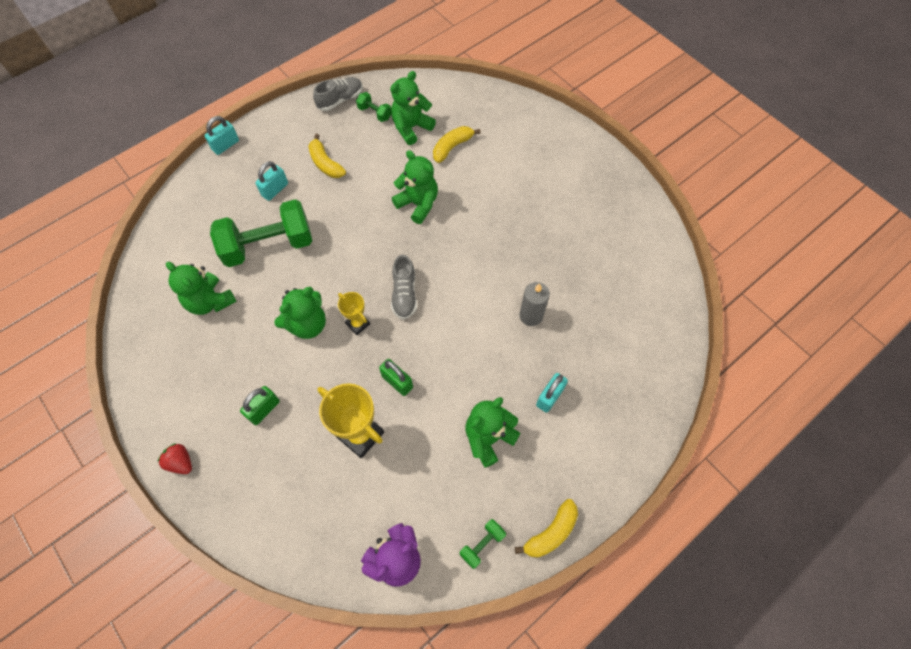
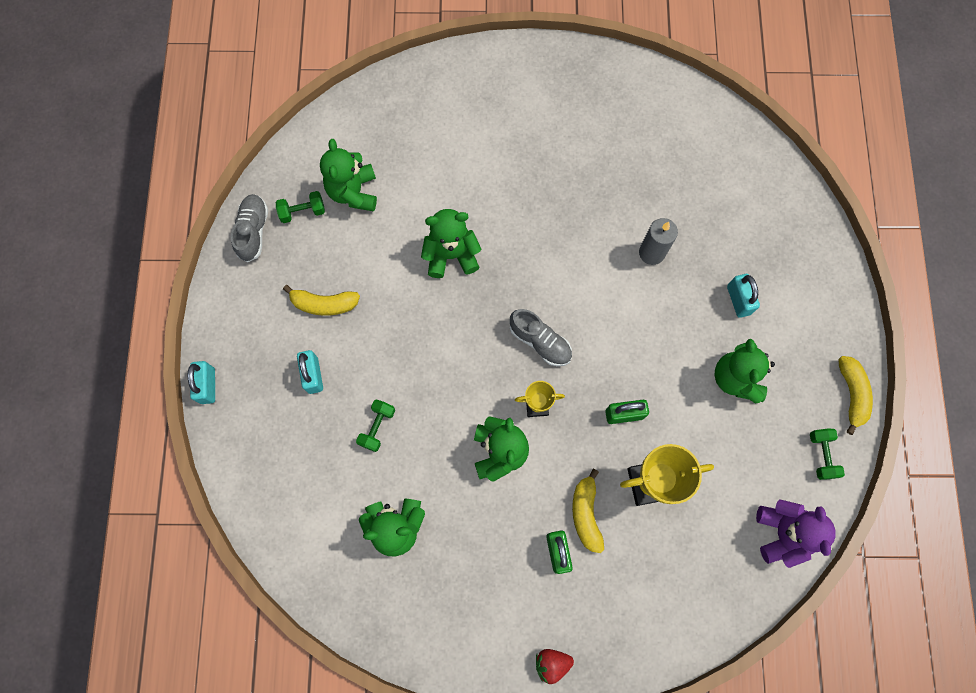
camera: 50 degrees left, 10 degrees up
(268, 245) = (377, 427): green dumbbell -> green dumbbell, size x0.43
(452, 147) = (412, 174): yellow banana -> yellow banana (586, 513)

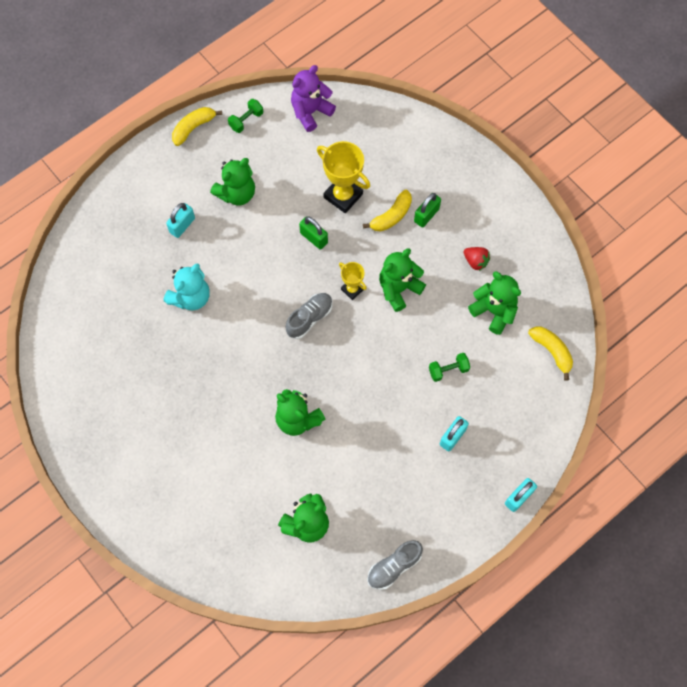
camera: 130 degrees left, 5 degrees down
(302, 212) = (351, 545): green dumbbell -> none
(324, 304) = (401, 472): yellow banana -> yellow banana (552, 351)
(540, 342) = (309, 318): grey shoe -> grey shoe turned 45 degrees clockwise
(551, 663) = (487, 175): red strawberry -> red strawberry (475, 261)
(651, 253) = (191, 297): grey candle -> turquoise teddy bear

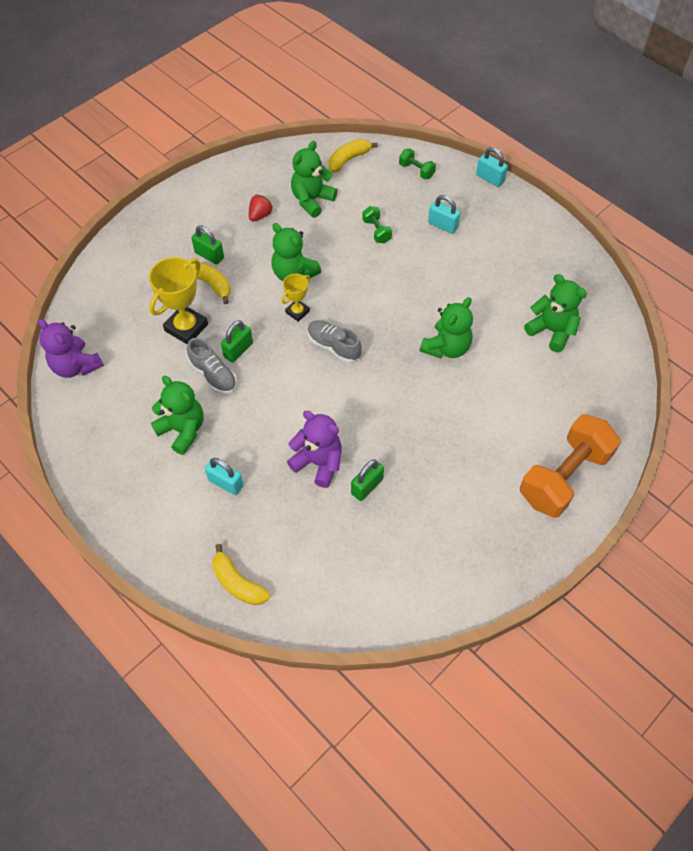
camera: 95 degrees left, 10 degrees down
(146, 501) = (564, 477): none -> orange dumbbell
(162, 334) = (367, 486): none -> green padlock
(191, 297) = (318, 462): turquoise teddy bear -> purple teddy bear
(193, 128) = (89, 487): yellow banana -> yellow banana (237, 583)
(246, 120) = (83, 430): green dumbbell -> green dumbbell (416, 170)
(394, 567) = (575, 261): grey shoe -> grey shoe (213, 375)

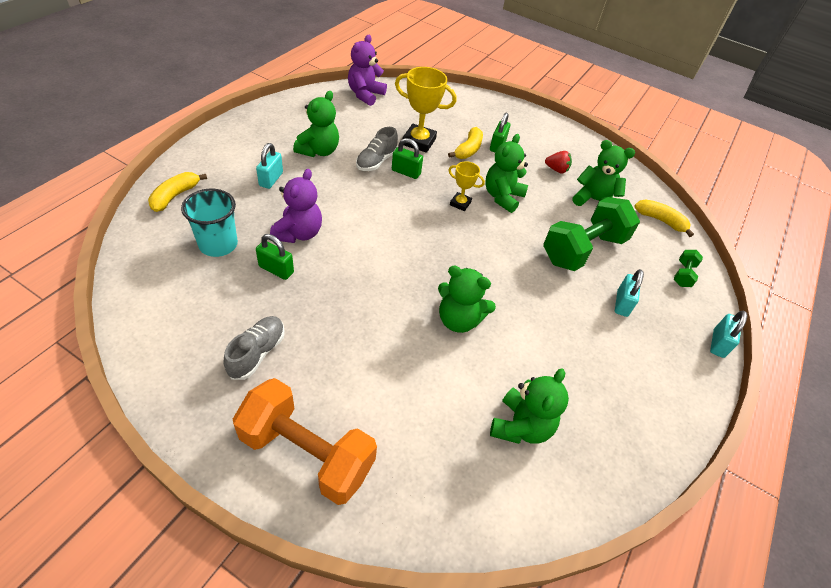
camera: 70 degrees right, 10 degrees down
(323, 538) = (218, 244): none -> turquoise cup
(333, 346) = (430, 231): grey shoe -> grey shoe (257, 353)
(376, 231) = (583, 250): green dumbbell -> green dumbbell, size x2.32

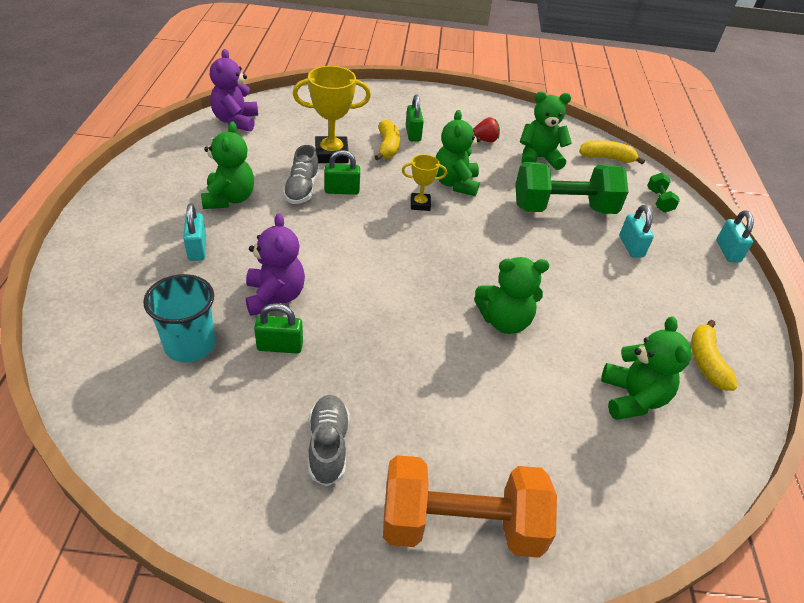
camera: 25 degrees left, 5 degrees down
(175, 196) = (91, 309): yellow banana -> yellow banana (706, 362)
(583, 250) = (563, 209): green dumbbell -> green dumbbell turned 60 degrees clockwise

